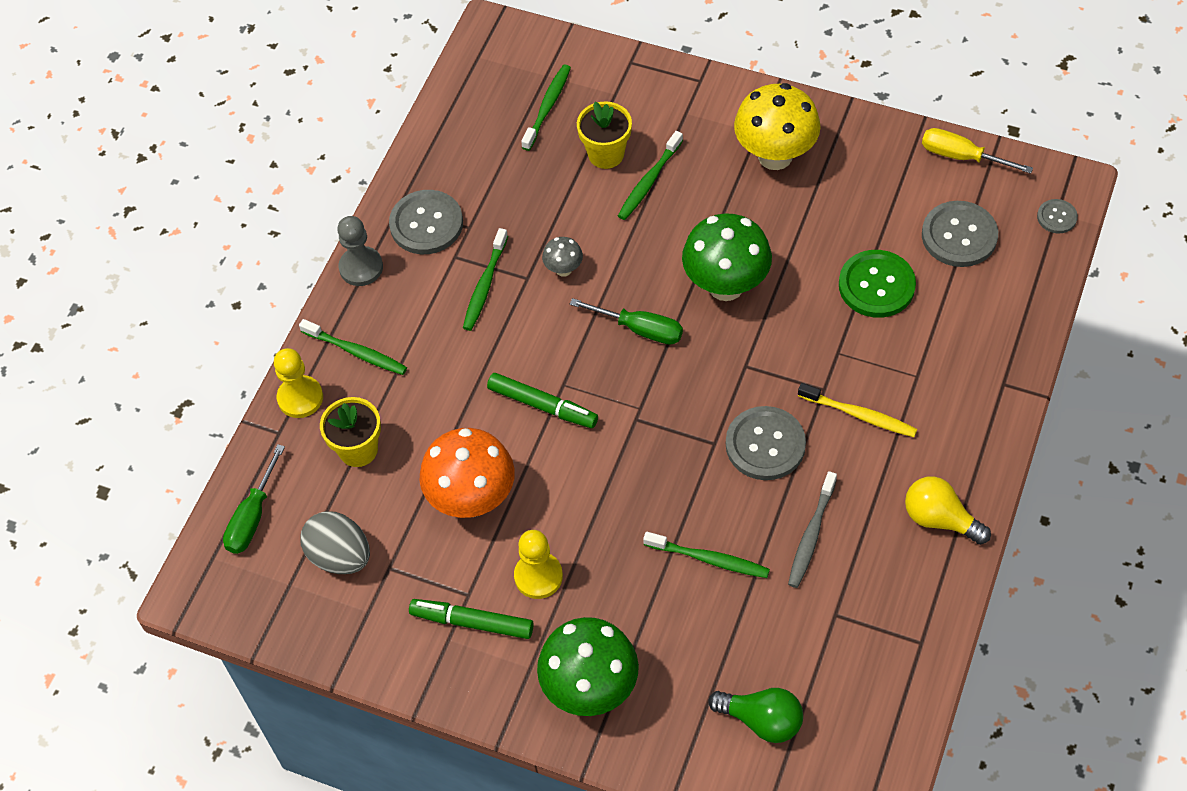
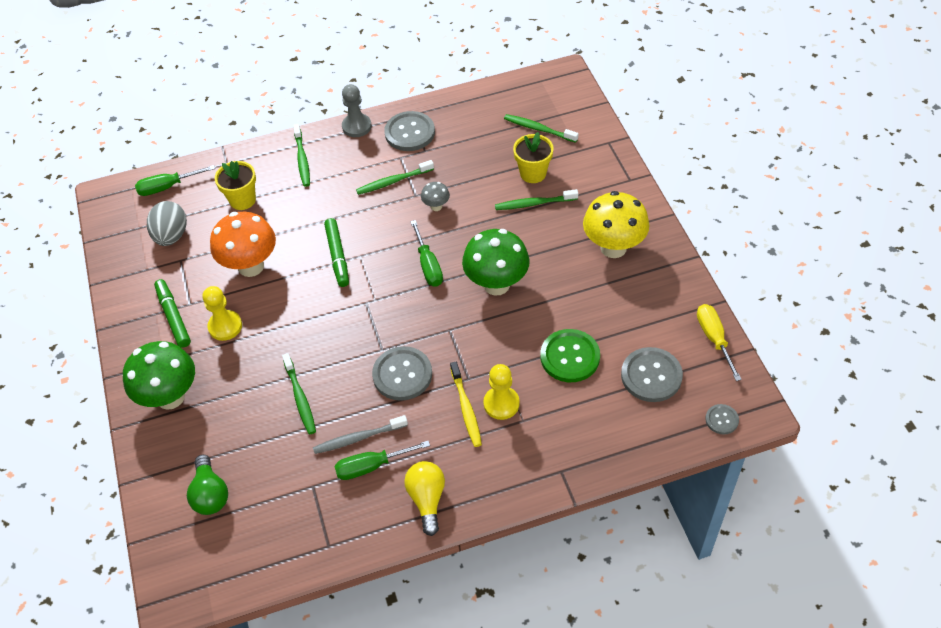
camera: 50 degrees right, 5 degrees down
(300, 398) = (254, 157): yellow pawn -> yellow pawn (501, 404)
(547, 107) = (538, 129): green toothbrush -> green toothbrush turned 135 degrees counterclockwise
(857, 544) = (372, 466): none -> green screwdriver

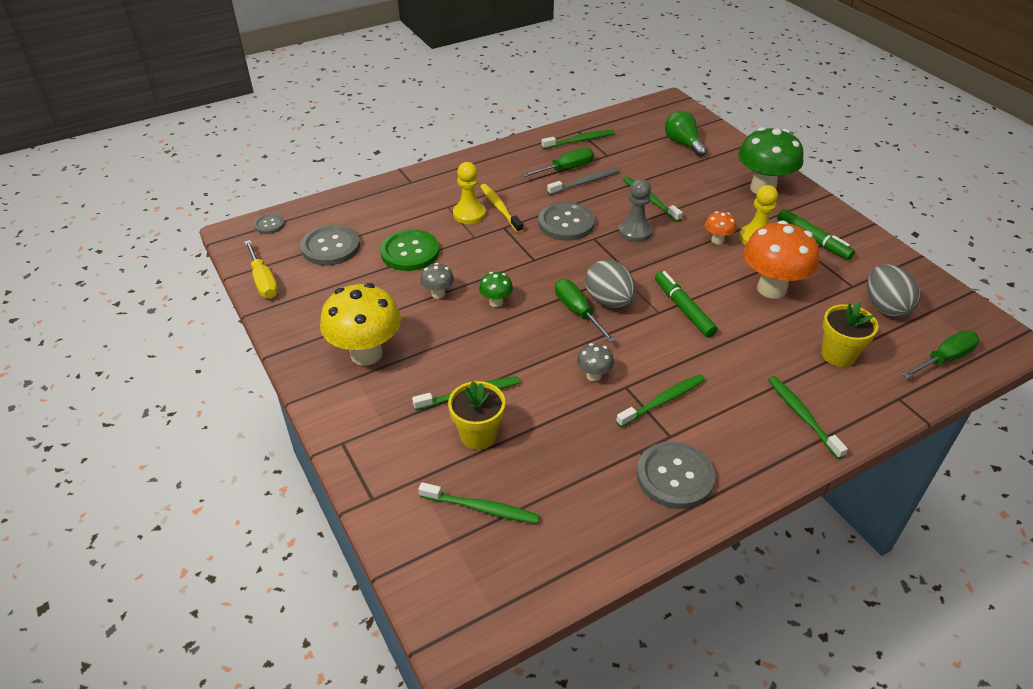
camera: 165 degrees right, 10 degrees down
(263, 329) = (717, 240): none -> orange mushroom
(335, 523) = (580, 141): none -> green toothbrush
(356, 126) = (758, 477): grey pawn -> grey pawn (635, 232)
(397, 272) = (609, 301): none -> grey egg
(427, 499) = (515, 158): yellow light bulb -> none
(496, 284) = (496, 302): green mushroom -> green mushroom, size x0.46
(547, 301) = (438, 294): none -> grey mushroom

